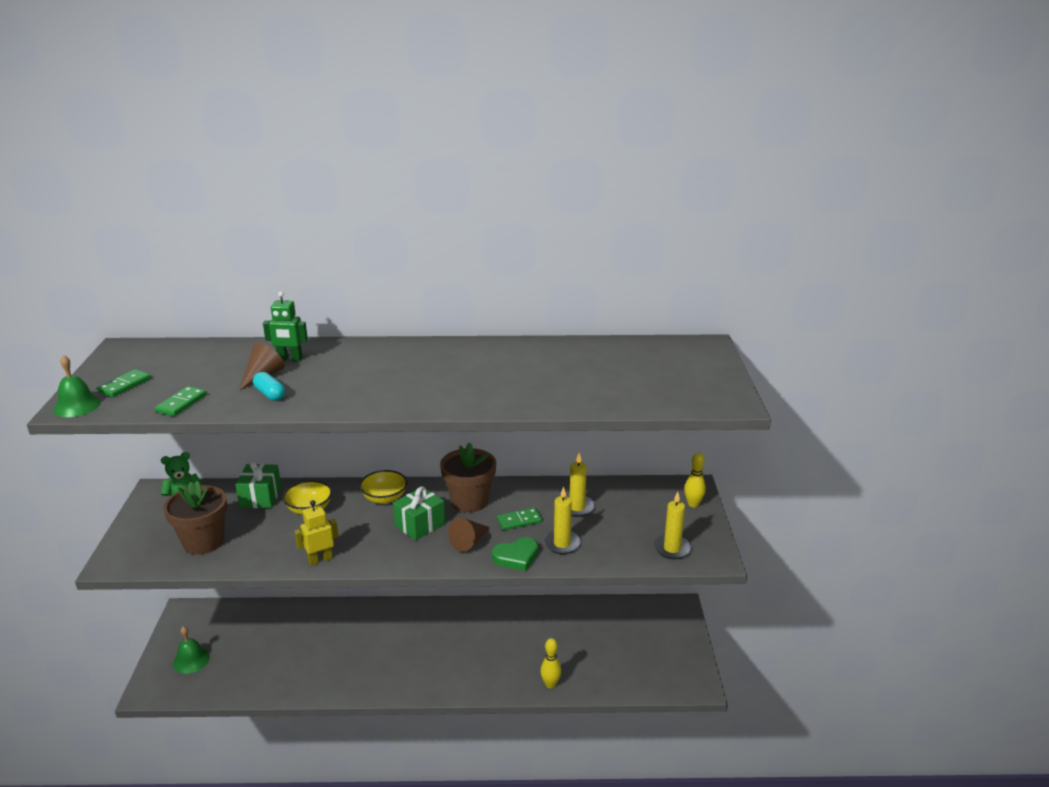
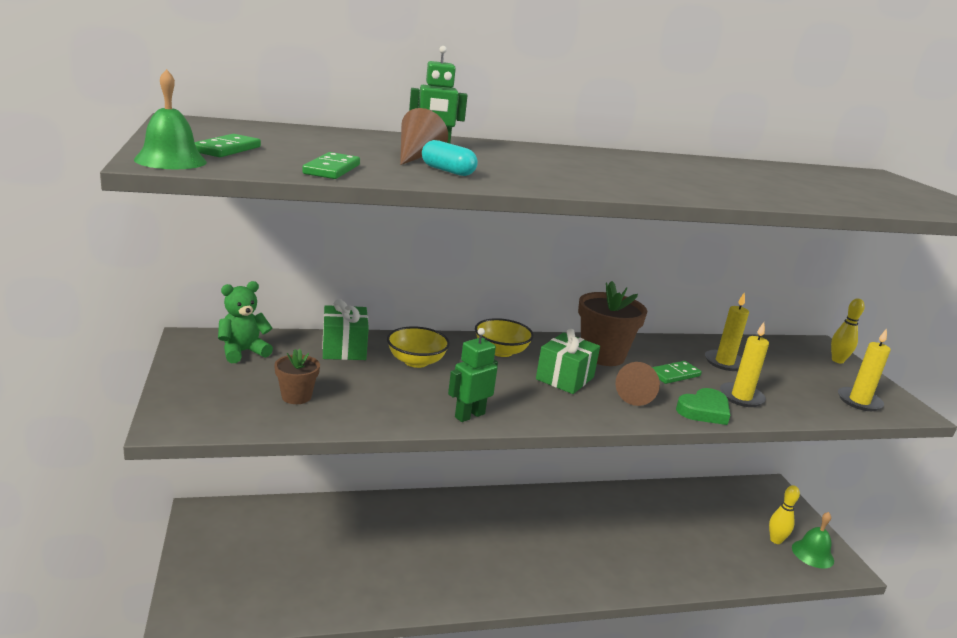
camera: 15 degrees left, 5 degrees down
(191, 660) = (233, 574): green bell -> green bell (812, 554)
(203, 542) = (296, 396): brown flower pot -> brown flower pot, size x0.54
(320, 559) = (469, 415): yellow robot -> green robot
(550, 684) = (693, 576): yellow bowling pin -> yellow bowling pin (775, 540)

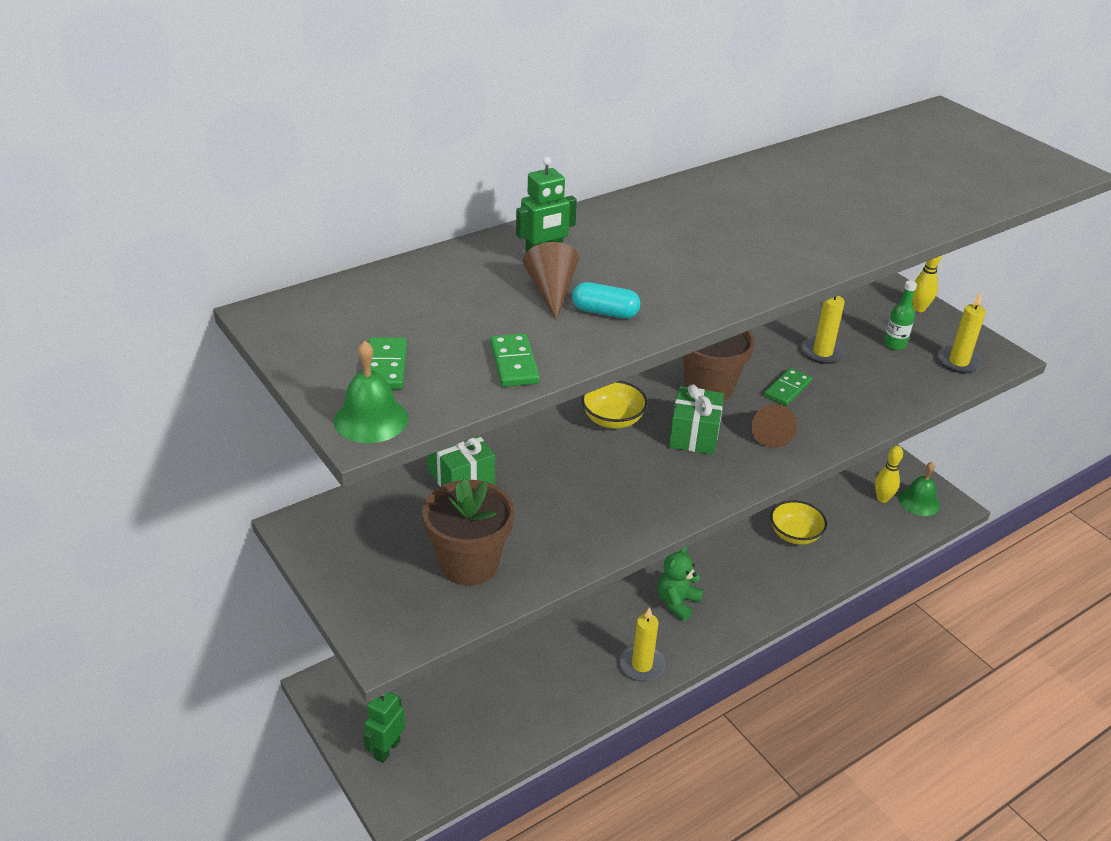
camera: 20 degrees left, 15 degrees up
(243, 352) = (366, 524): green teddy bear -> green teddy bear (677, 602)
(296, 396) = (469, 564): brown flower pot -> brown flower pot, size x1.86
(416, 361) = (543, 468): yellow bowl -> yellow bowl (795, 535)
(469, 415) = (641, 522): green robot -> green robot (387, 749)
(704, 411) = (836, 430): green heart -> none
(741, 397) = (859, 397): yellow candle -> yellow candle (642, 665)
(799, 375) = (894, 344): none -> green bottle

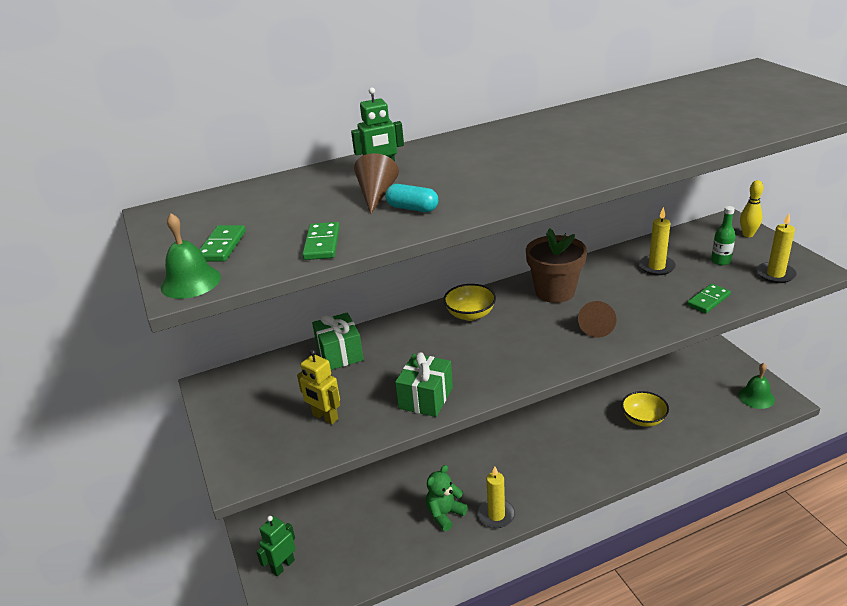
camera: 15 degrees right, 5 degrees down
(469, 564) = (325, 417): brown flower pot -> yellow robot
(677, 602) = (535, 467): green teddy bear -> green teddy bear (445, 514)
(694, 435) = (533, 327): green gift -> green gift (426, 398)
(787, 389) = (620, 294): green domino -> green domino (708, 300)
(882, 498) = (724, 393): yellow bowling pin -> none

